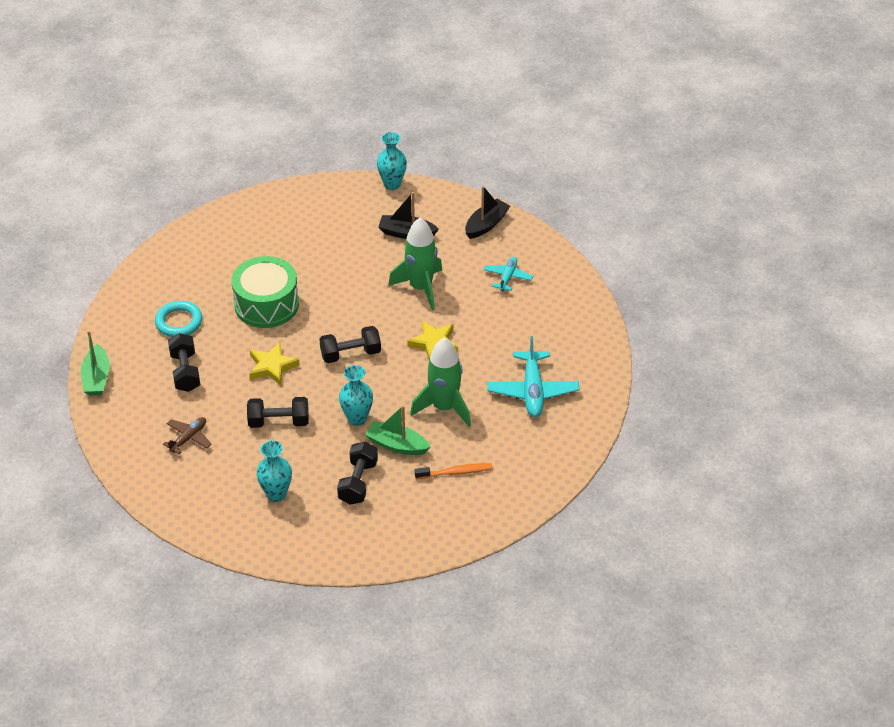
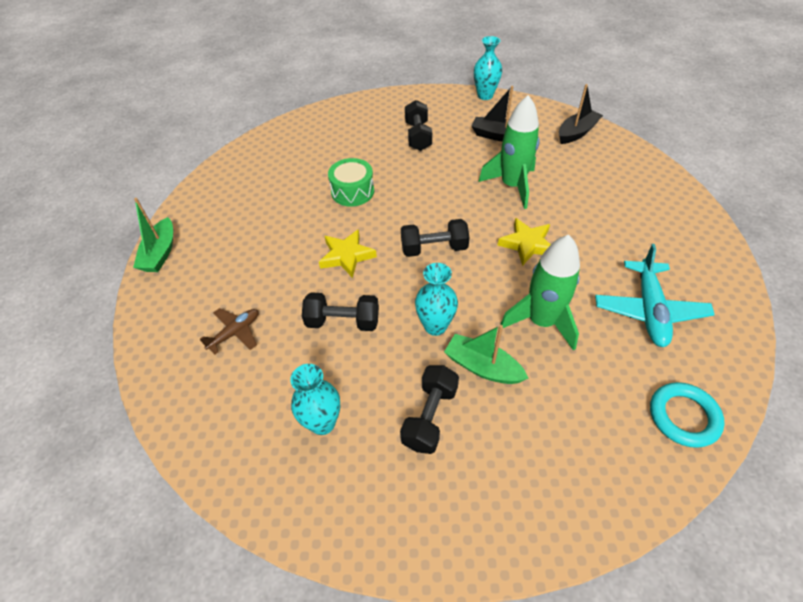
camera: 10 degrees right, 5 degrees up
(179, 322) = (261, 202): turquoise ring -> turquoise ring (683, 416)
(185, 372) = (253, 254): black dumbbell -> black dumbbell (418, 136)
(266, 304) = (352, 191): green drum -> green drum, size x0.66
(455, 472) = (559, 415): orange toothbrush -> none
(507, 277) = (603, 181): turquoise plane -> none

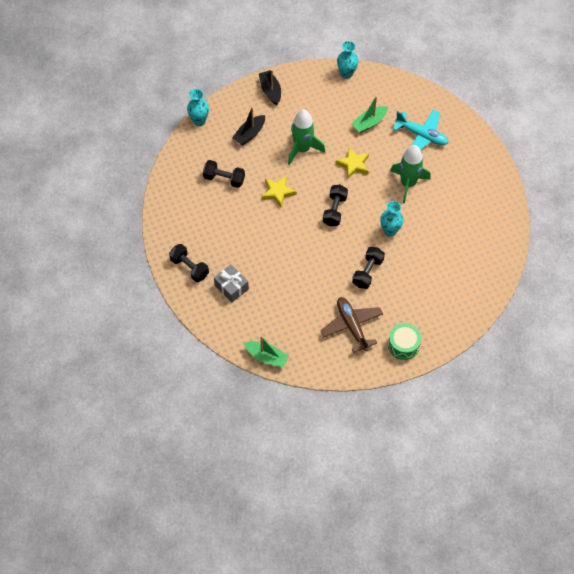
camera: 70 degrees left, 10 degrees up
(235, 333) = (352, 326): brown plane -> brown plane, size x1.72
(261, 189) = (231, 287): none -> grey gift
(322, 423) = (425, 298): turquoise vase -> turquoise vase (346, 74)
(346, 256) = (319, 256): yellow star -> yellow star (278, 192)
(352, 191) = (262, 235): green drum -> green drum (403, 345)
(430, 416) = (440, 253): black dumbbell -> black dumbbell (189, 267)
(482, 367) = (423, 220): green boat -> green boat (369, 123)
(683, 416) = (480, 156): turquoise ring -> none

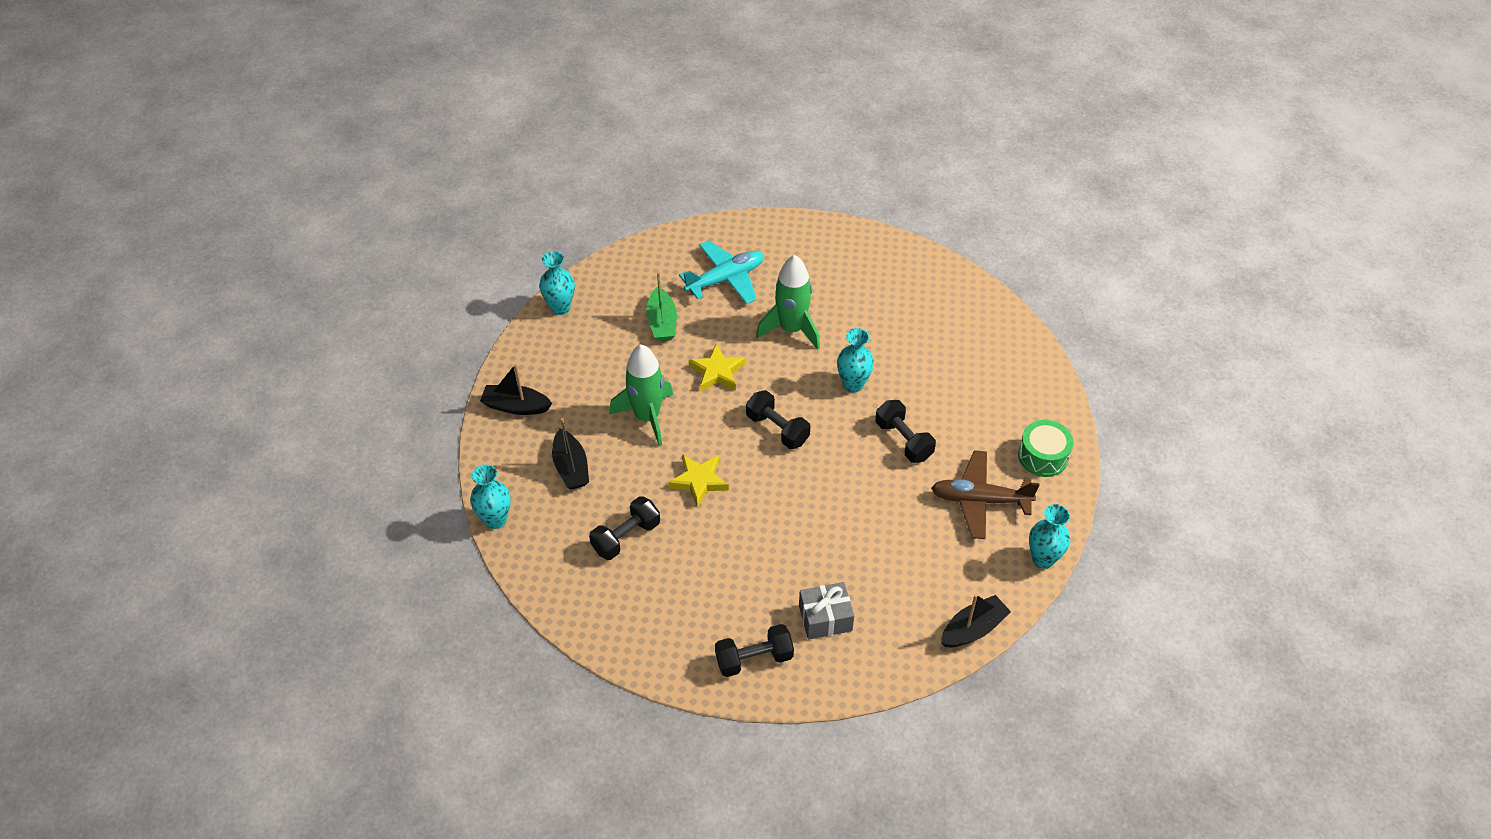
camera: 60 degrees left, 10 degrees down
(267, 357) = (973, 629): green boat -> black boat
(332, 372) = (1043, 559): none -> turquoise vase

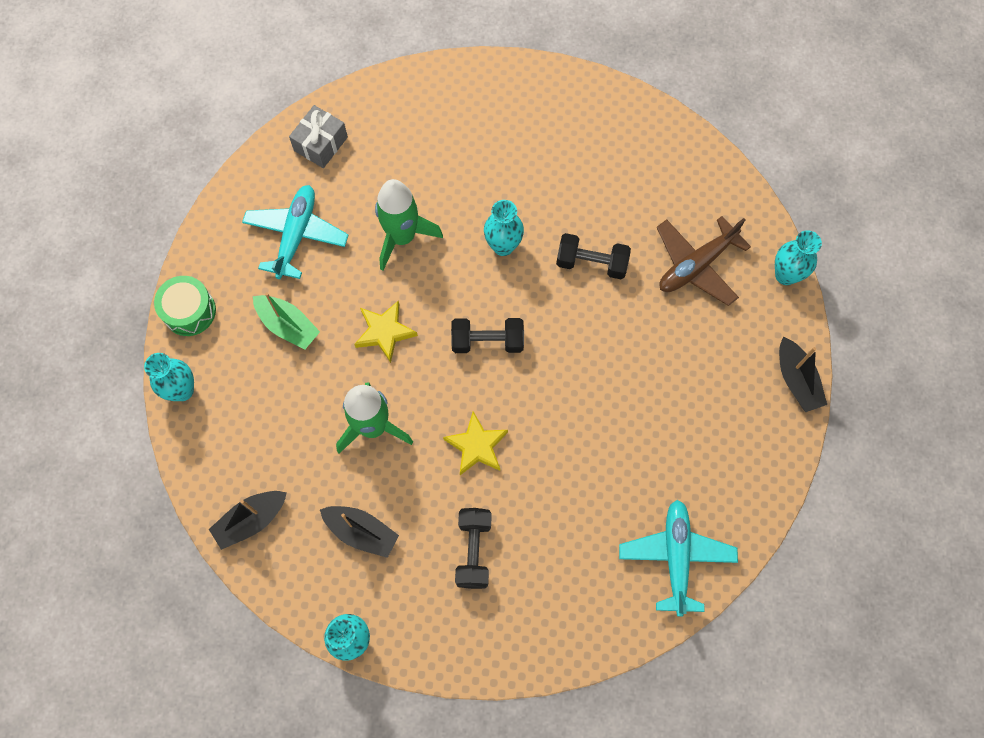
camera: 45 degrees left, 20 degrees up
(754, 659) = (676, 557): black dumbbell -> turquoise plane
(825, 618) = (690, 472): grey gift -> grey gift (320, 144)
(973, 629) = (796, 380): black boat -> black boat turned 150 degrees clockwise
(1043, 456) = (702, 185): green drum -> green drum (189, 311)

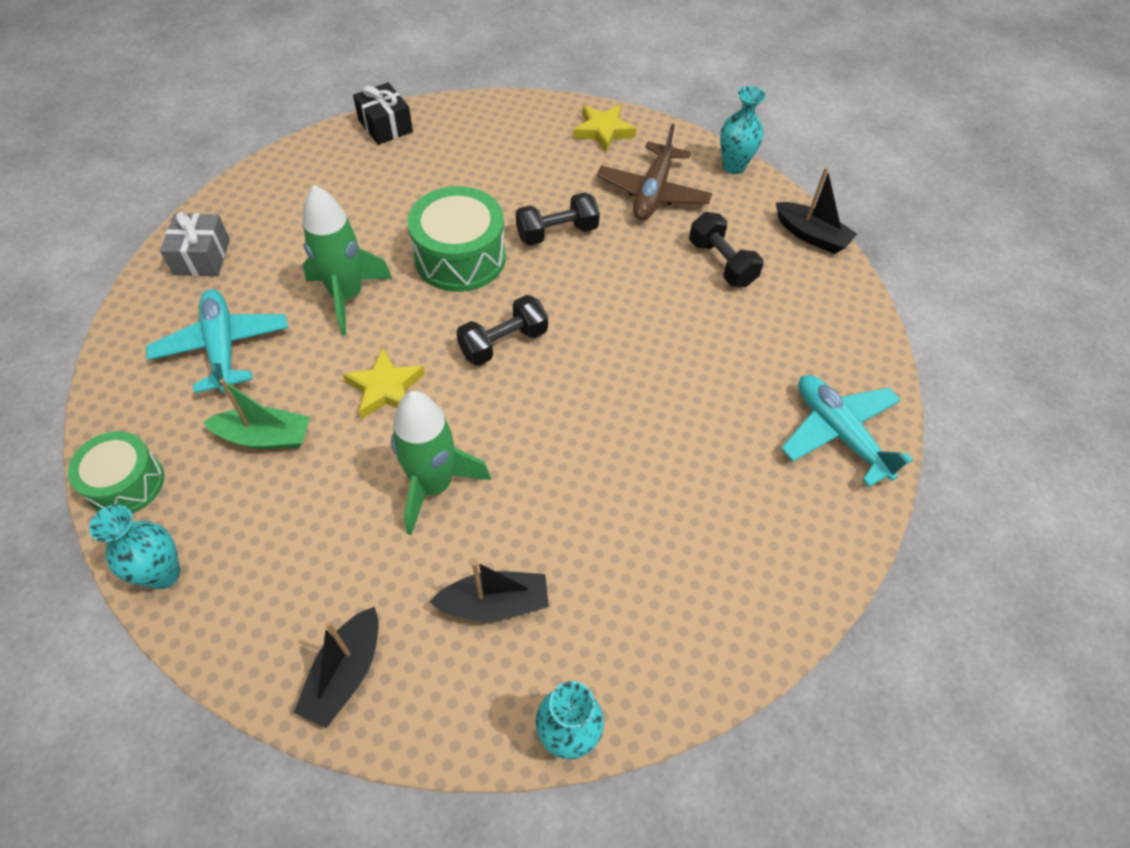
camera: 35 degrees left, 15 degrees down
(473, 550) = (637, 547): black dumbbell -> black dumbbell (721, 263)
(477, 446) = (563, 442): yellow star -> yellow star (603, 131)
(503, 246) = (460, 257): turquoise vase -> green drum
(524, 79) = (385, 126): none -> black gift

